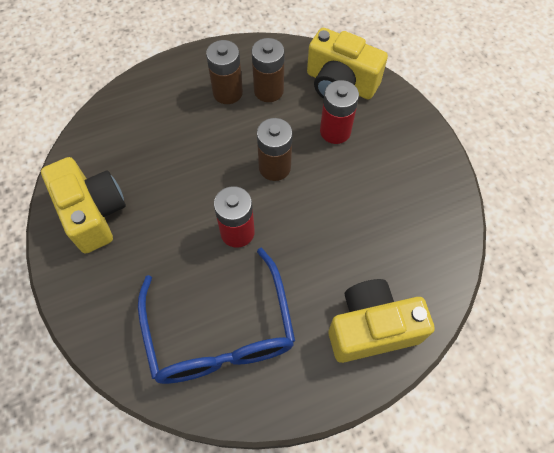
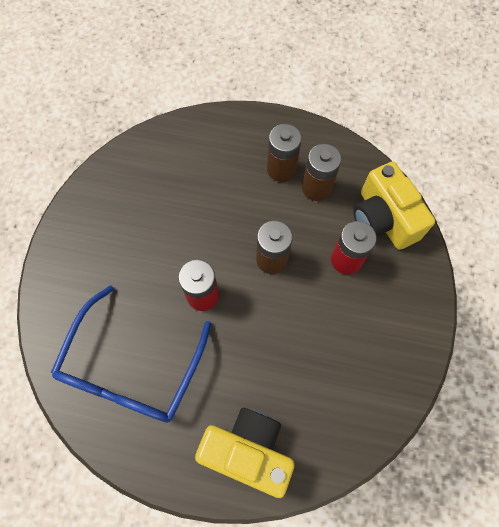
camera: 35 degrees right, 5 degrees up
(93, 213) = (109, 208): yellow camera -> none

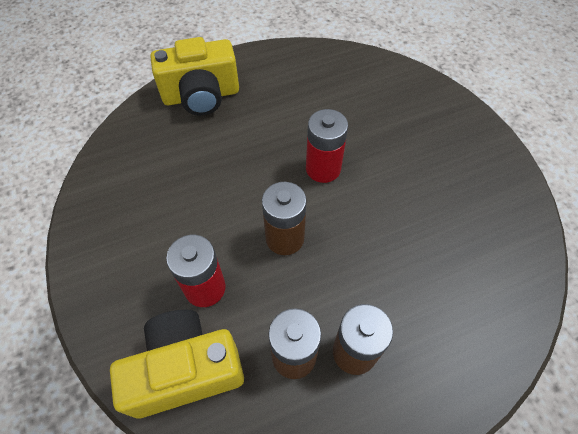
camera: 145 degrees right, 10 degrees down
(132, 367) = (331, 93): blue glasses -> none
(383, 219) = (185, 370): yellow camera -> yellow camera turned 45 degrees counterclockwise

